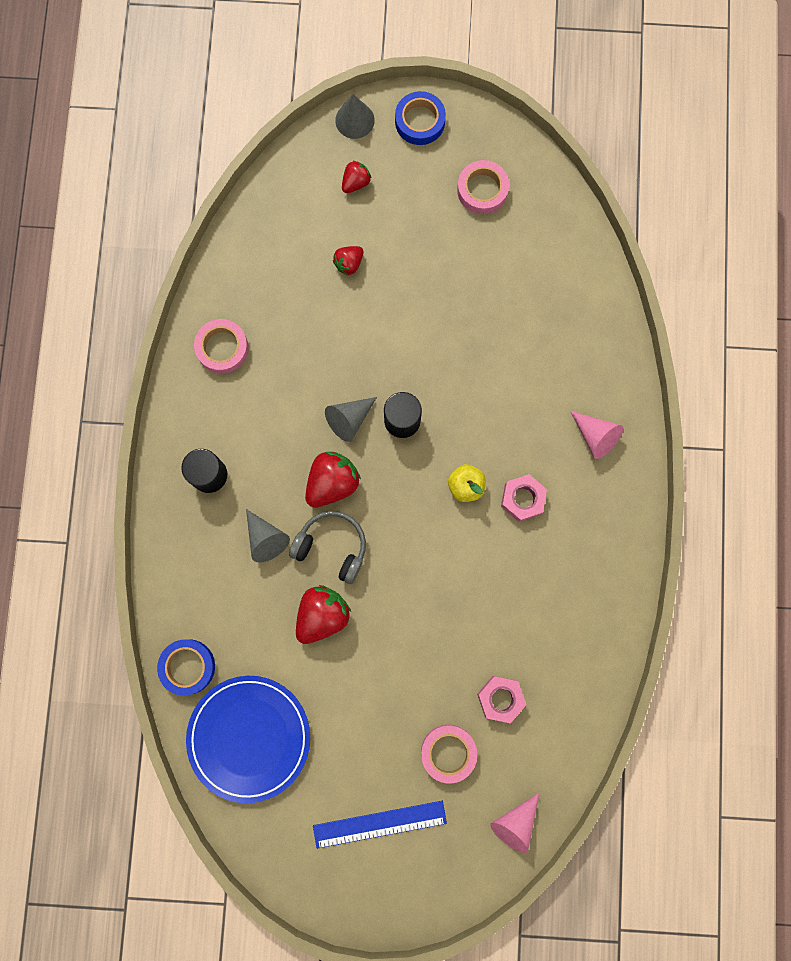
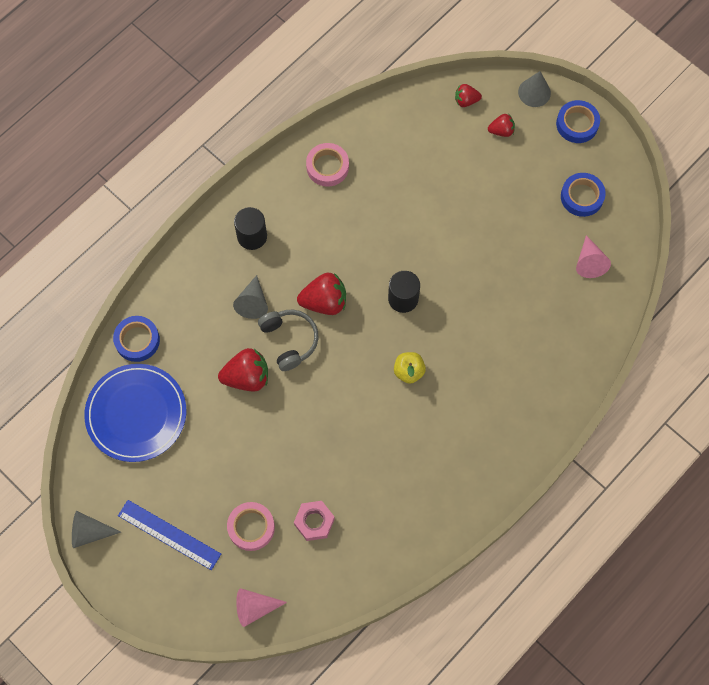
camera: 40 degrees right, 10 degrees down
(349, 263) = (453, 177): red strawberry -> red strawberry (466, 101)
(349, 419) = (369, 272): grey cone -> grey cone (89, 532)
(482, 190) = (582, 197): pink tape -> blue tape
(522, 499) = (439, 409): pink nut -> none
(595, 436) = (522, 408): pink cone -> pink cone (589, 262)

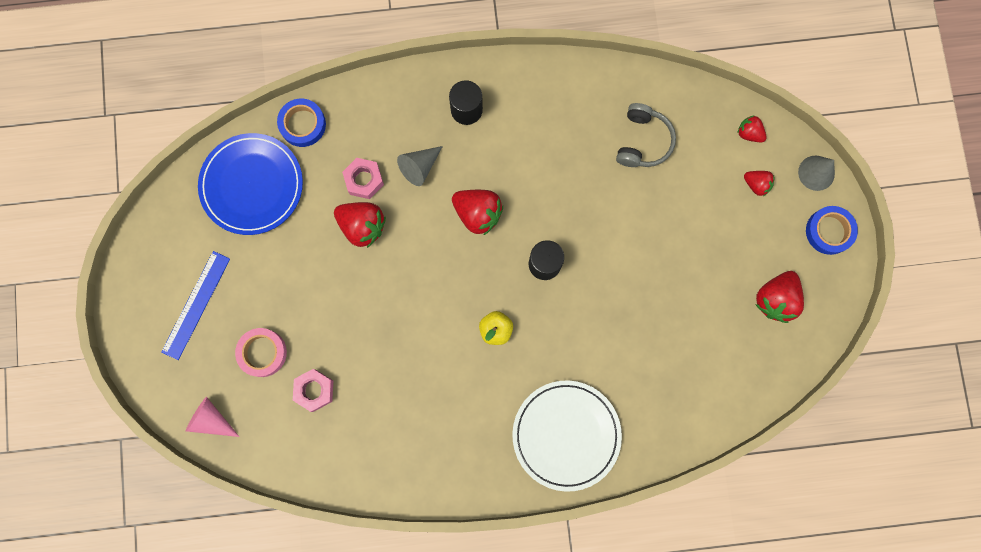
camera: 40 degrees right, 10 degrees up
(89, 532) = (139, 252): grey cone -> none
(169, 534) = (196, 305): blue ruler -> blue ruler turned 45 degrees clockwise
(219, 344) = (364, 180): none -> pink nut
(289, 340) = (422, 223): grey headphones -> grey headphones (643, 141)
(327, 167) = (579, 99): pink tape -> none
(522, 403) = (566, 435): none -> white plate
(582, 197) = (775, 299): blue tape -> red strawberry
(589, 262) = (730, 362): pink cone -> none

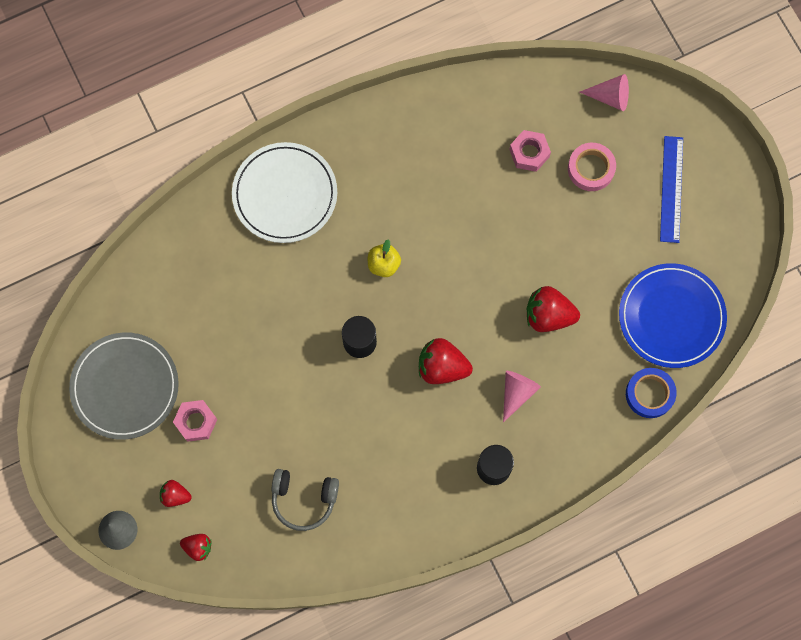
camera: 160 degrees right, 5 degrees down
(364, 180) = (566, 360): pink nut -> pink nut (196, 422)
(419, 167) = (517, 393): grey cone -> pink cone
(643, 141) = (304, 499): grey headphones -> grey headphones turned 75 degrees counterclockwise
(775, 299) = (125, 387): red strawberry -> grey plate
(829, 231) = (89, 473): blue tape -> none

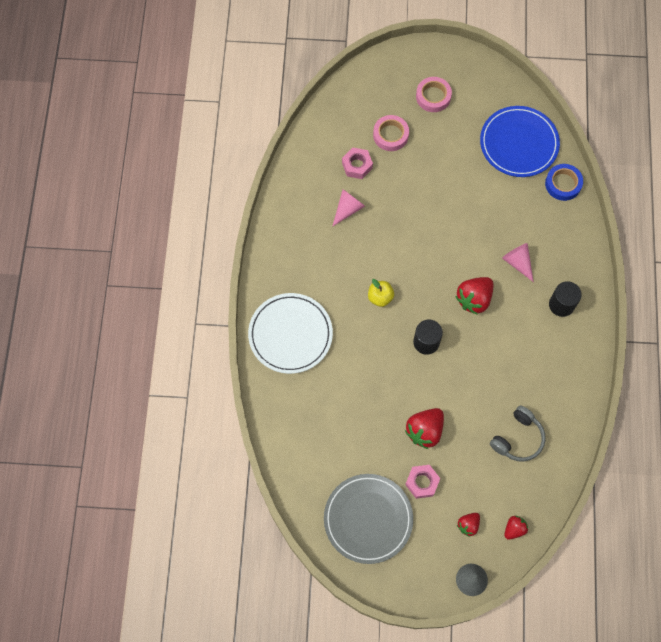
camera: 60 degrees left, 5 degrees down
(548, 315) = (476, 215): red strawberry -> red strawberry (425, 431)
(610, 97) = (348, 97): pink cone -> pink cone (348, 209)
(671, 189) = (433, 96): blue ruler -> pink tape

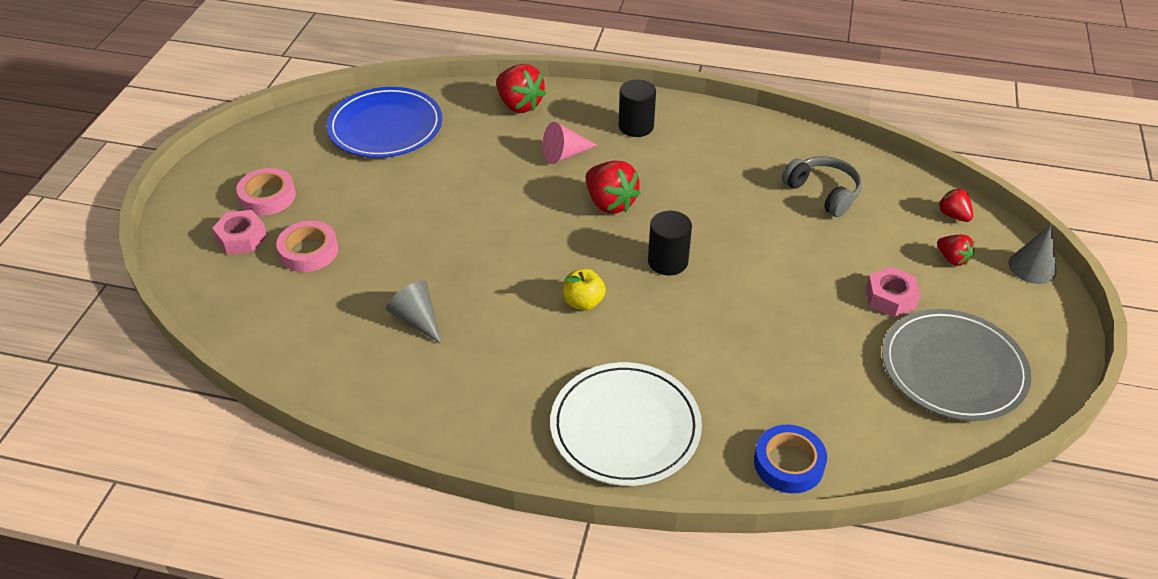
camera: 80 degrees left, 25 degrees down
(348, 209) = (417, 319): pink cone -> grey cone
(357, 165) = (343, 298): pink nut -> pink nut (242, 238)
(425, 431) = (809, 283): red strawberry -> red strawberry (519, 105)
(563, 184) = (463, 99): blue tape -> blue tape (788, 463)

